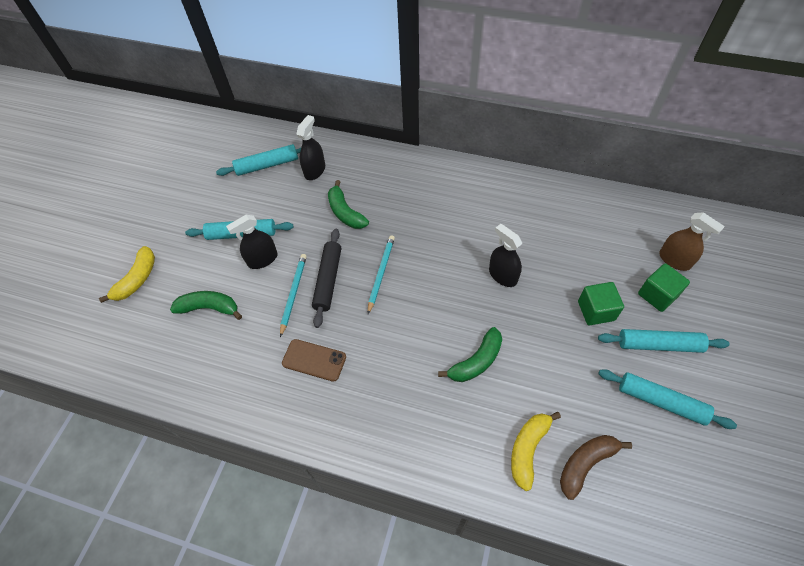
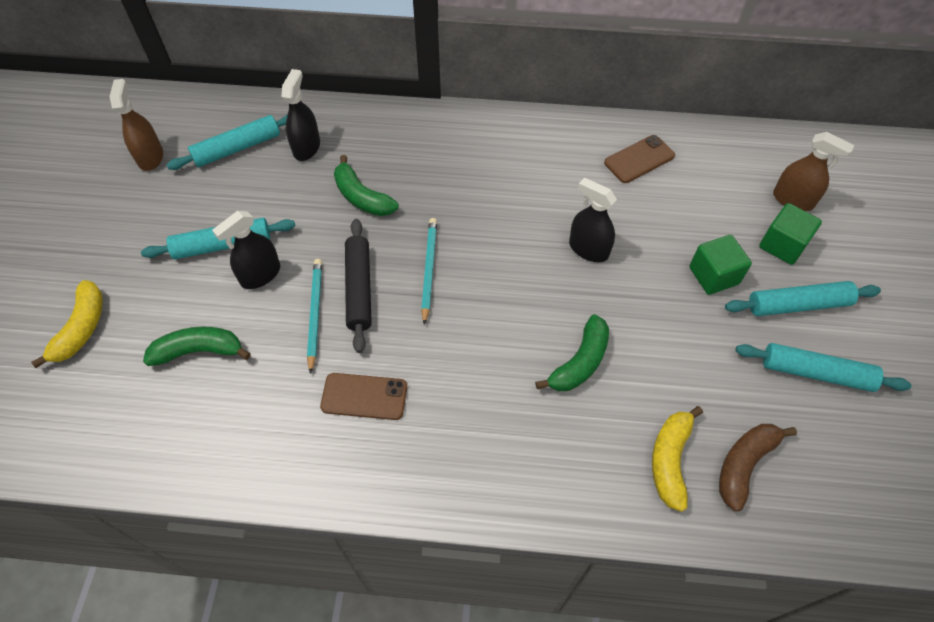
camera: 15 degrees left, 0 degrees up
(208, 164) = (150, 157): none -> brown spray bottle
(558, 211) = (639, 159): none -> brown phone

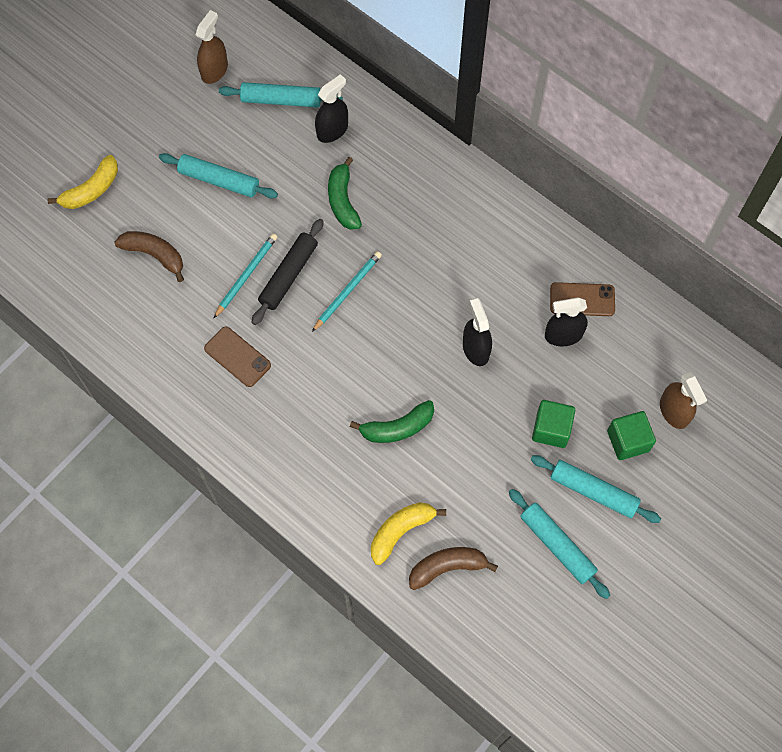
camera: 35 degrees right, 10 degrees up
(199, 351) = (154, 255): green banana -> brown banana
(260, 275) = (229, 221): black spray bottle -> black spray bottle (563, 335)

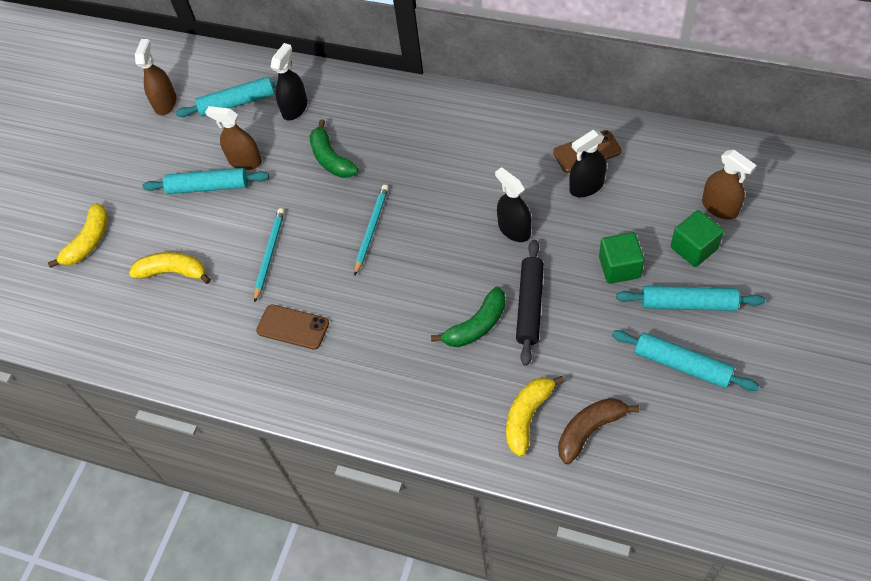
camera: 15 degrees left, 10 degrees down
(154, 255) = (173, 272): brown banana -> yellow banana
(263, 168) = (245, 161): none -> brown spray bottle
(288, 275) = (310, 238): black rolling pin -> black rolling pin (530, 306)

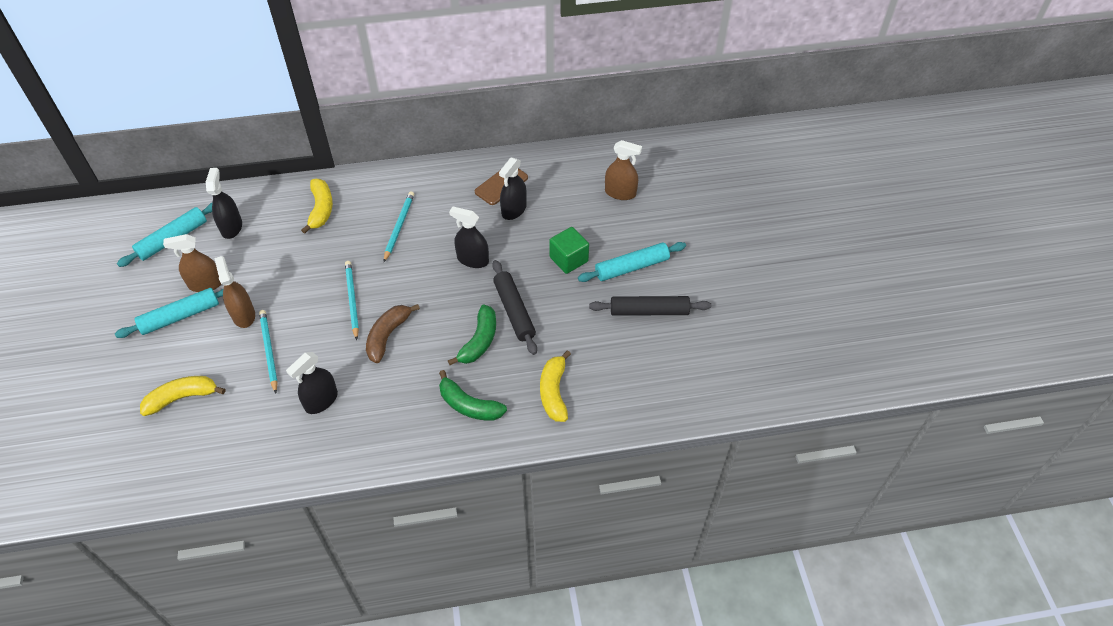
camera: 35 degrees left, 5 degrees down
(89, 241) = (80, 402): yellow banana -> yellow banana (321, 209)
(165, 103) = (99, 260): brown spray bottle -> brown spray bottle (243, 315)
(293, 327) = (321, 400): brown phone -> black spray bottle
(331, 159) = (287, 257): green banana -> green banana (469, 405)
(455, 164) = (399, 227): none -> turquoise pencil
(589, 430) = (606, 383): brown banana -> brown banana (387, 336)
(682, 365) = (649, 311): turquoise rolling pin -> black rolling pin
(694, 248) = (616, 227): green cube -> none

